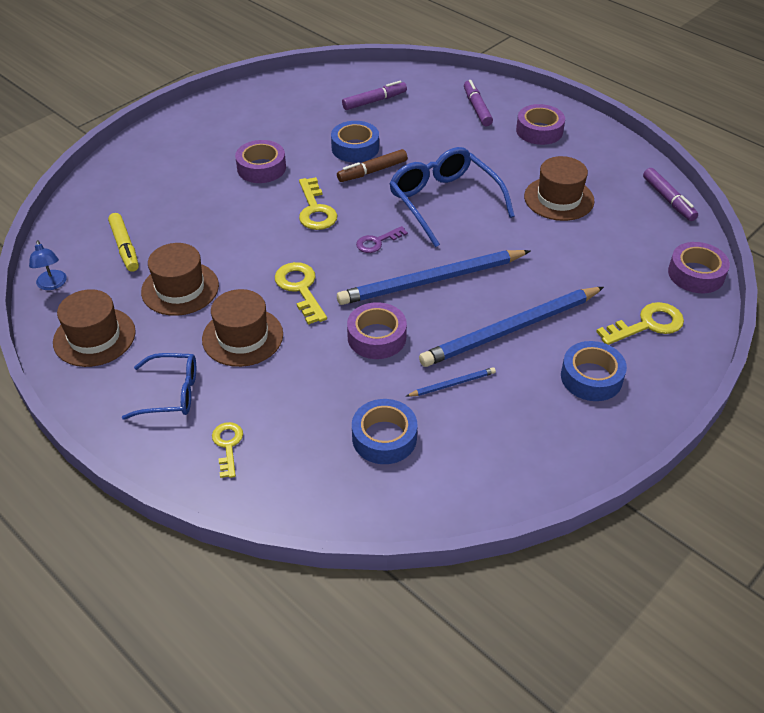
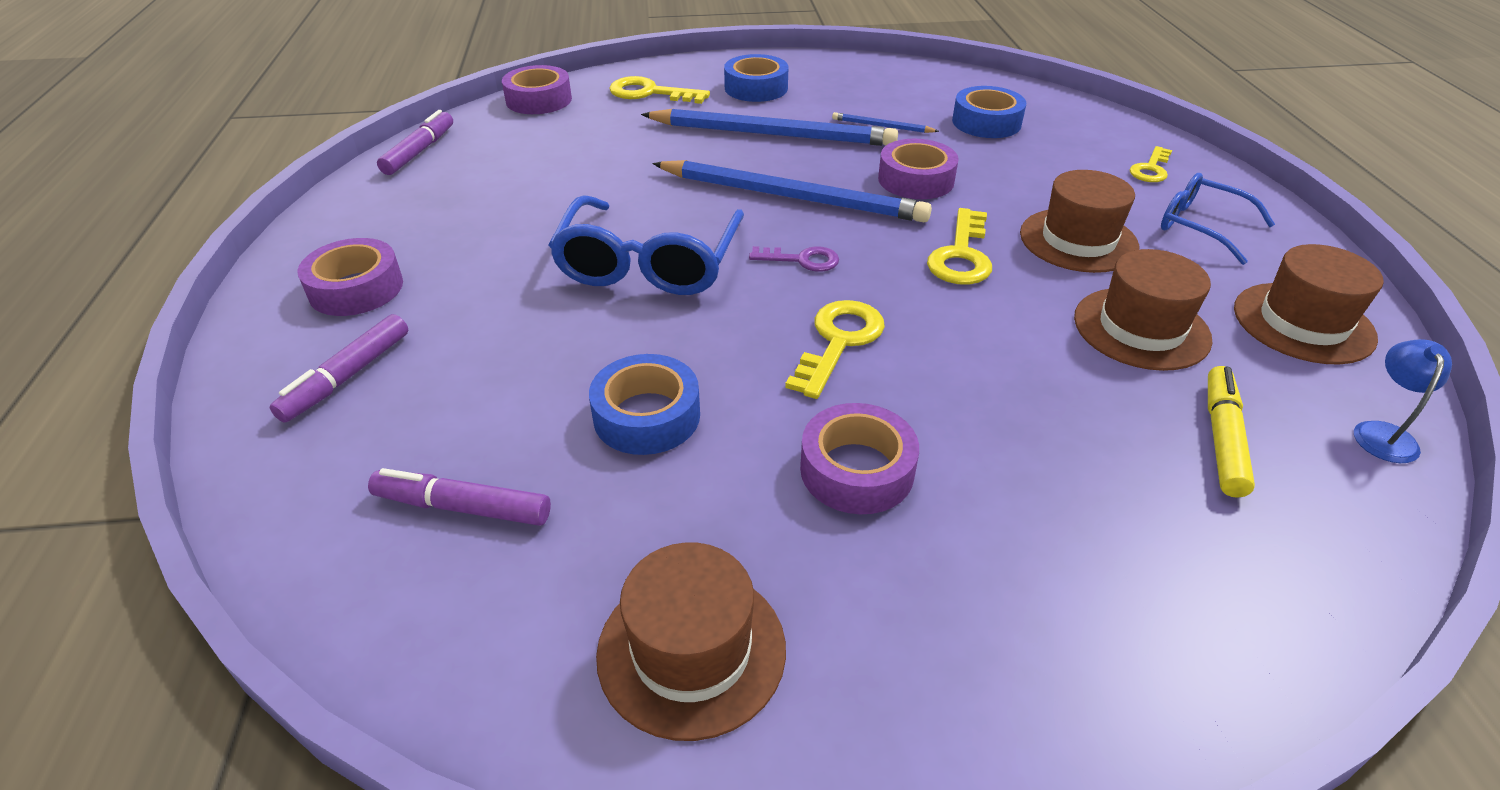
camera: 140 degrees left, 5 degrees down
(372, 171) = (678, 357): brown marker -> none
(559, 199) = (516, 203): brown hat -> brown hat (691, 650)

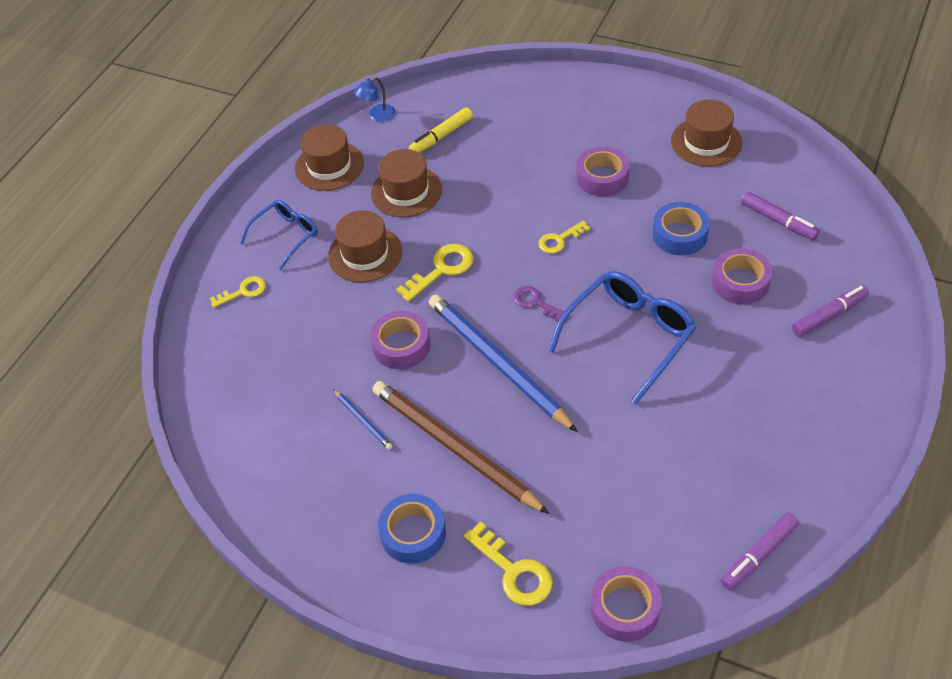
camera: 145 degrees left, 10 degrees up
(356, 288) = (822, 388): purple tape -> purple tape (740, 282)
(771, 134) = (455, 448): blue pencil -> brown pencil
(838, 341) = (559, 240): yellow key -> yellow key, size x0.65
(986, 122) = (283, 390): blue tape -> none
(1201, 226) = (286, 236): blue glasses -> blue glasses turned 120 degrees counterclockwise

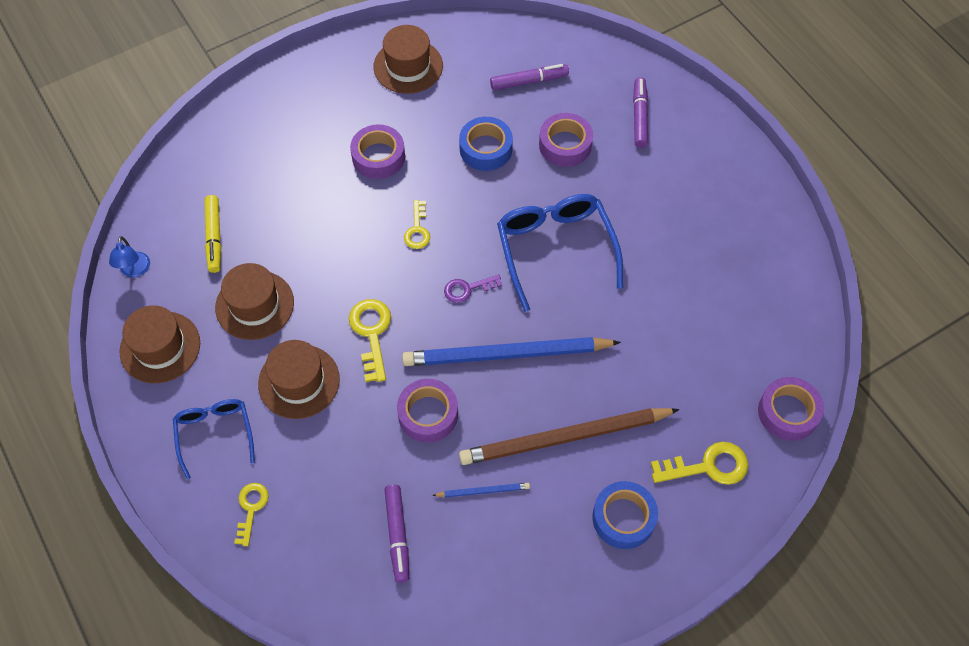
camera: 60 degrees left, 10 degrees up
(759, 555) = (802, 301): purple marker -> purple marker (397, 535)

